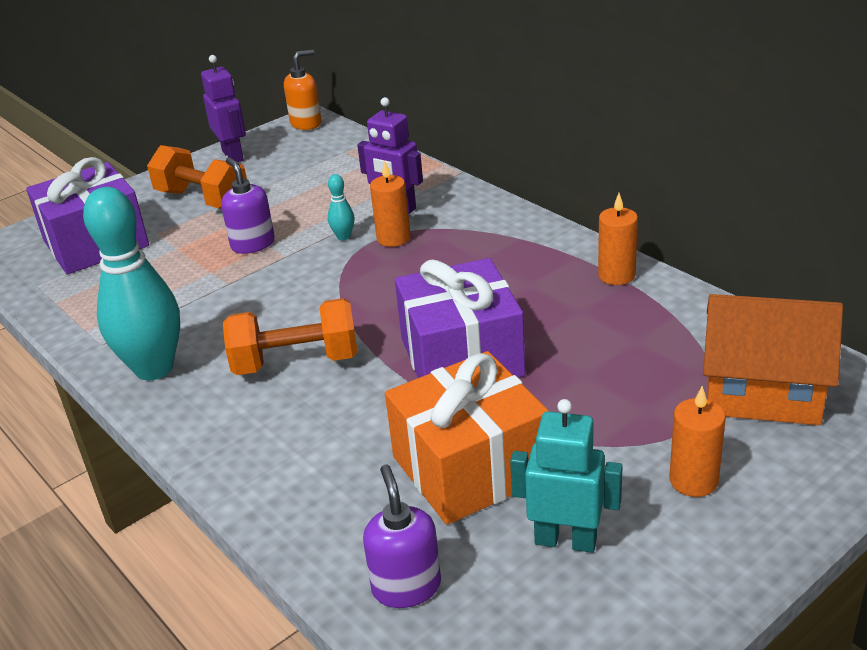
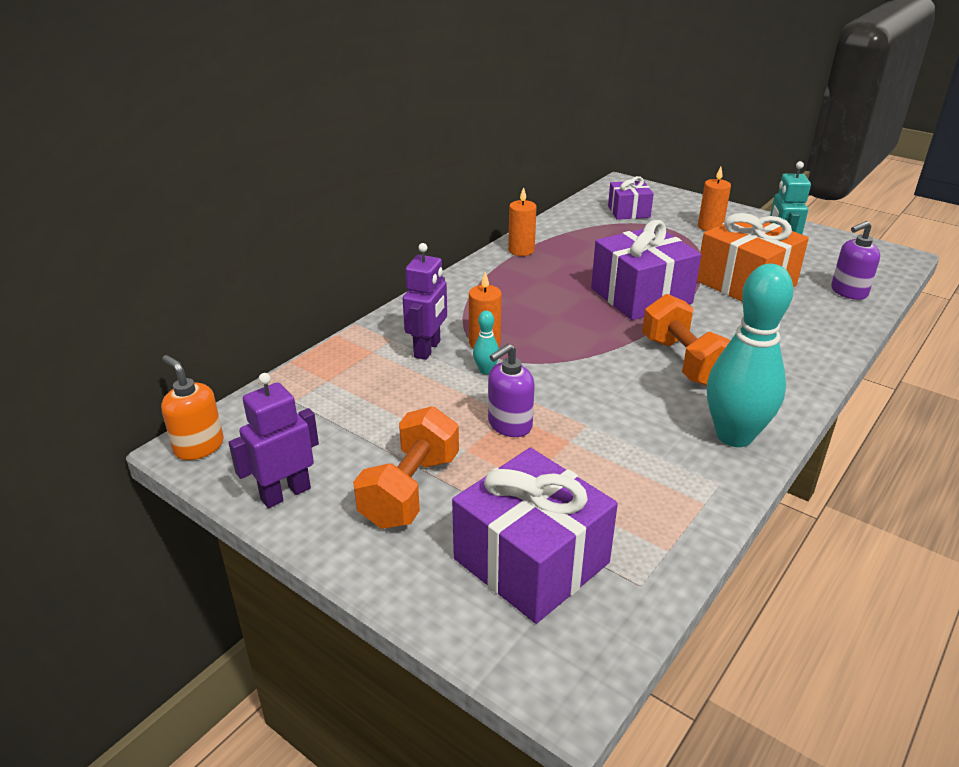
camera: 105 degrees left, 0 degrees up
(762, 393) = (628, 212): orange house -> purple gift

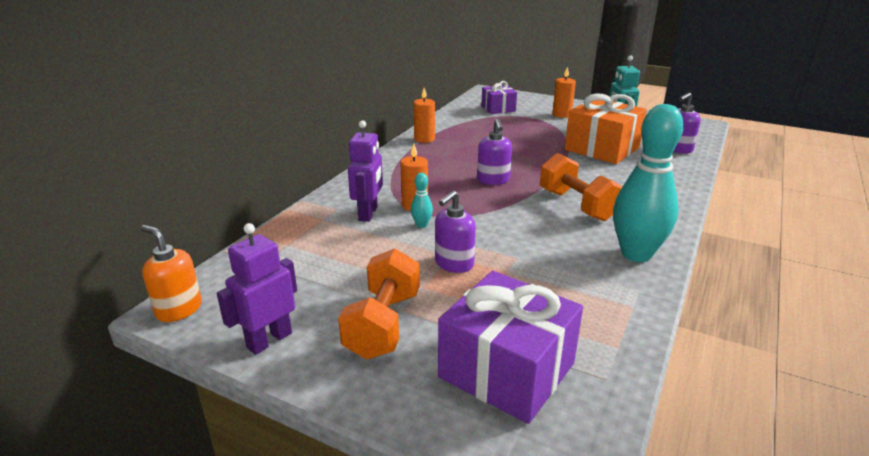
camera: 10 degrees left, 5 degrees down
(590, 317) = (493, 180): none -> purple soap dispenser
(641, 296) = (527, 163): purple gift -> none

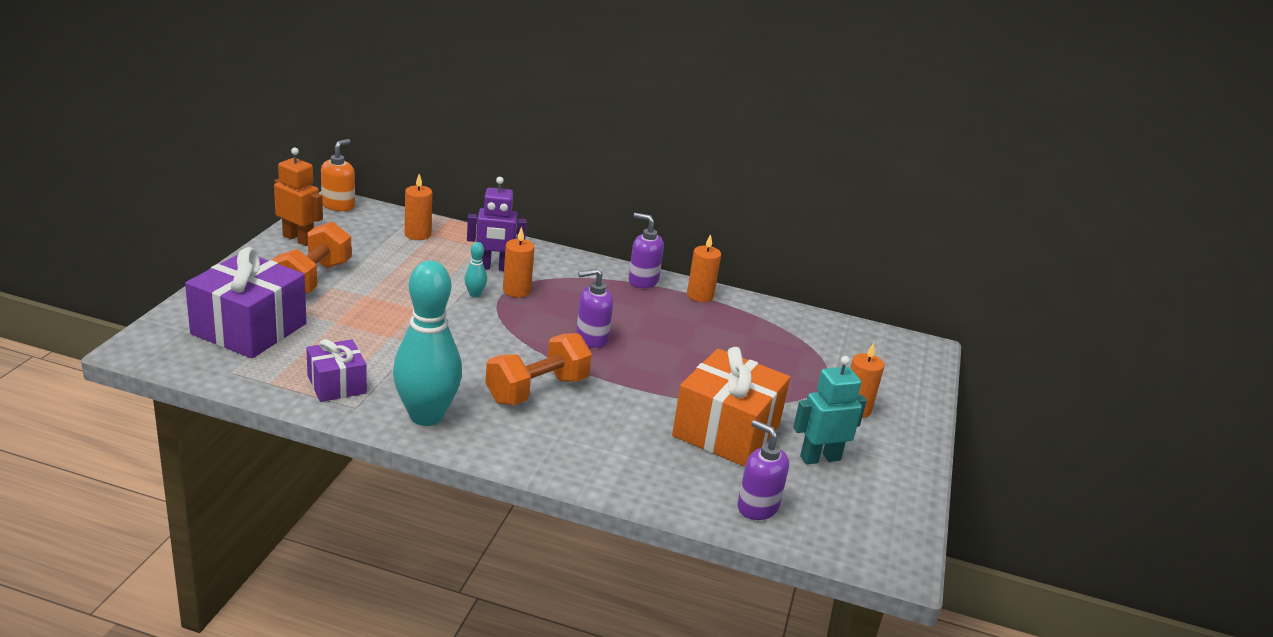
camera: 75 degrees right, 0 degrees up
(269, 340) = (298, 239): purple robot -> orange robot
(284, 253) = (417, 234): none -> orange candle
(383, 324) = (313, 279): orange dumbbell -> orange dumbbell turned 75 degrees counterclockwise
(454, 264) = (403, 310): purple soap dispenser -> purple soap dispenser (643, 281)
(498, 108) = (848, 353): purple gift -> purple gift (336, 384)

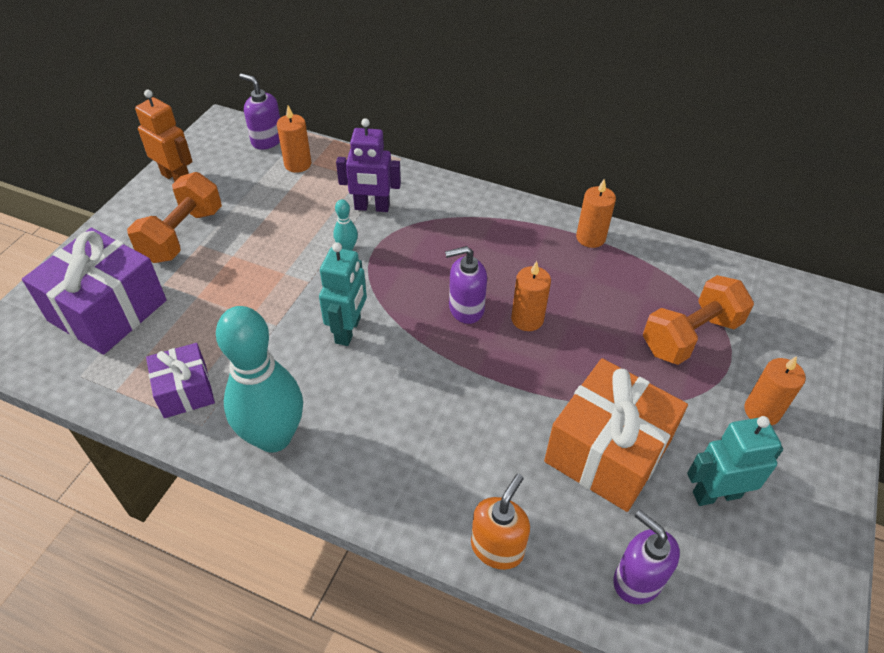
camera: 10 degrees right, 20 degrees up
(338, 205) = (223, 128): orange soap dispenser -> orange soap dispenser (497, 547)
(484, 349) = (348, 330): none -> turquoise robot
(516, 291) = (392, 240): orange candle -> orange candle (527, 319)
(537, 390) = (399, 392): orange dumbbell -> orange dumbbell (690, 336)
(643, 281) = (529, 218): purple soap dispenser -> purple soap dispenser (267, 140)

